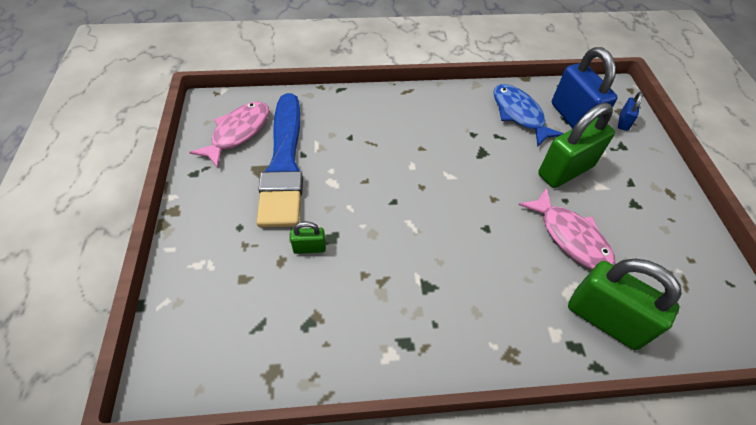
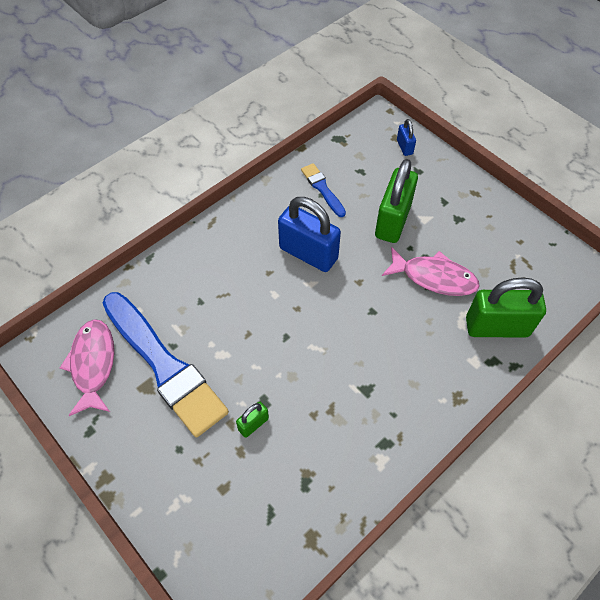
camera: 35 degrees left, 5 degrees up
(519, 114) = (322, 189): blue fish -> blue brush
(573, 118) = (365, 166): blue padlock -> blue padlock (308, 253)

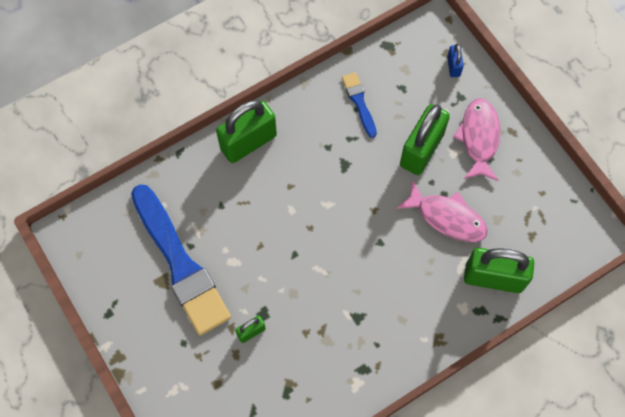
camera: 10 degrees right, 10 degrees up
(93, 364) = (117, 252): pink fish -> pink fish (479, 138)
(219, 239) = (248, 142): none -> green padlock
(308, 253) = (331, 172): blue padlock -> none

